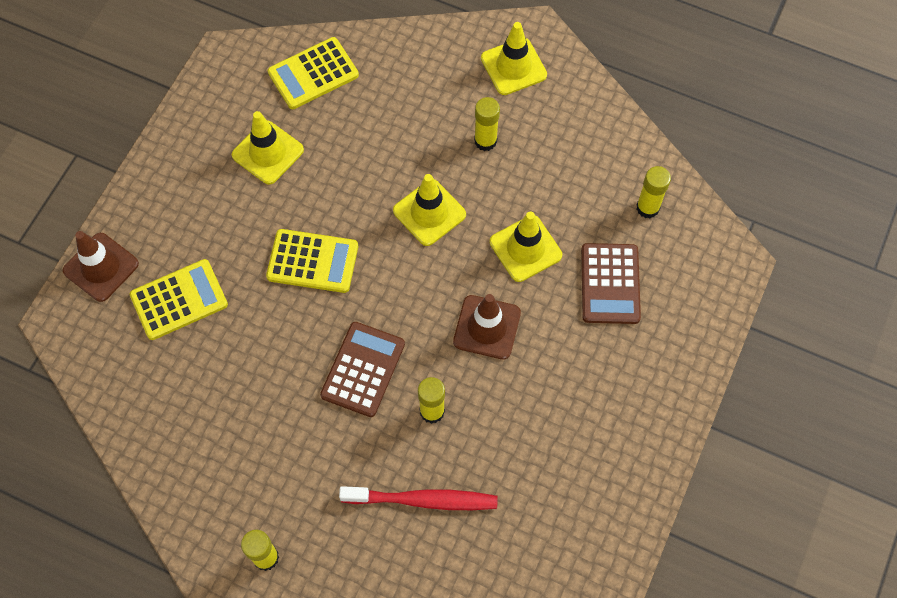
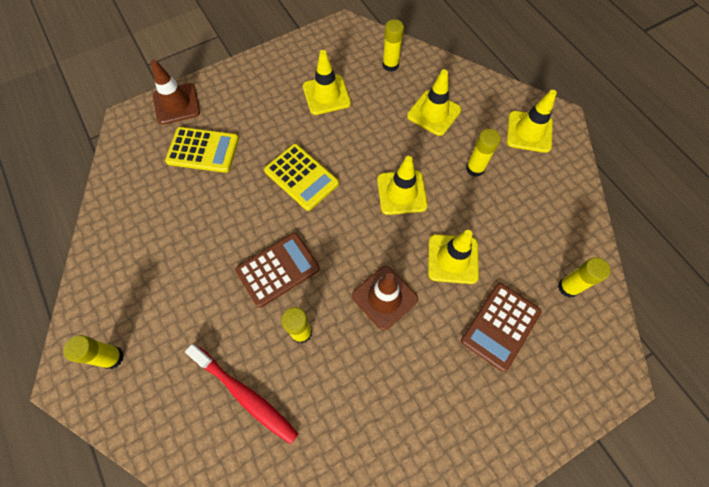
camera: 35 degrees right, 0 degrees up
(313, 74) = (390, 65): yellow calculator -> yellow glue stick
(401, 104) = (434, 113): none -> yellow traffic cone

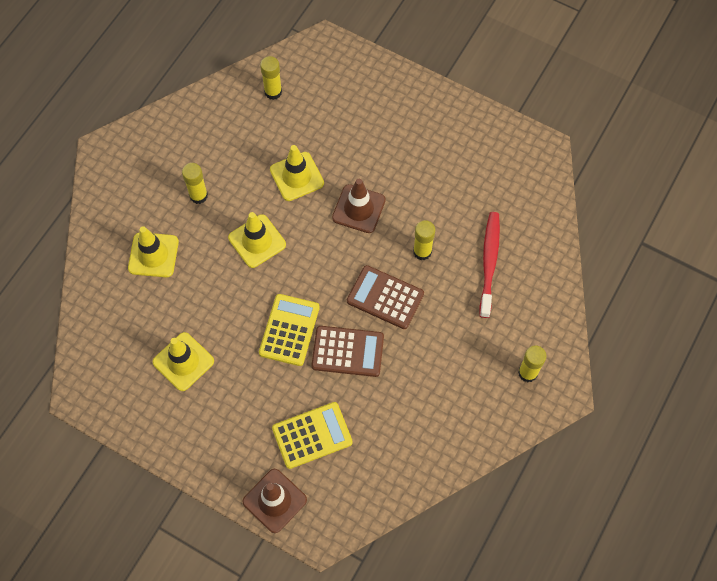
camera: 120 degrees left, 0 degrees up
(203, 150) = (312, 435): yellow calculator -> yellow calculator turned 90 degrees clockwise
(390, 65) = (111, 322): yellow glue stick -> none
(500, 326) = (332, 124): brown calculator -> brown calculator (347, 351)
(529, 132) = (133, 169): yellow traffic cone -> none

